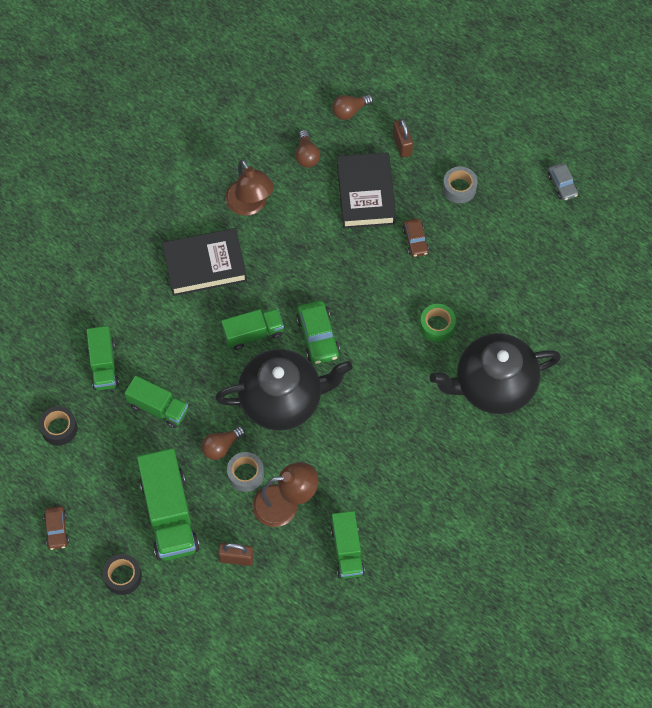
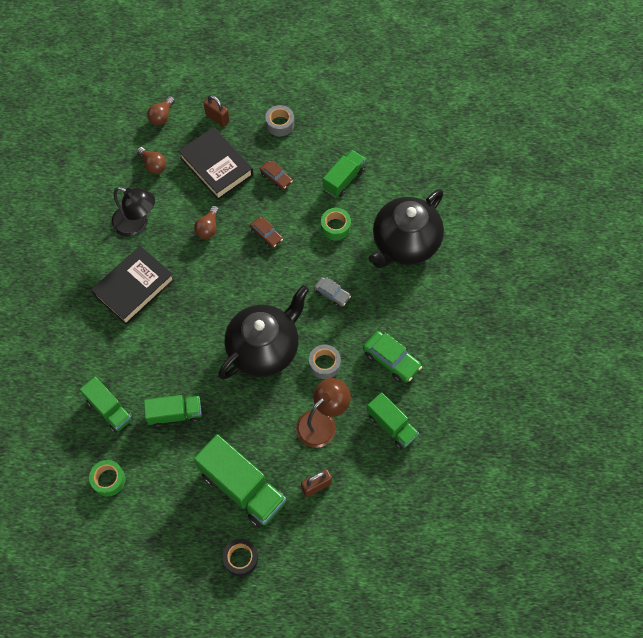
camera: 35 degrees left, 0 degrees up
(57, 530) = (163, 559): brown car -> brown car (266, 235)
(59, 428) = (108, 480): black tape -> green tape
(221, 447) = (244, 411): brown light bulb -> brown light bulb (208, 228)
(245, 474) = (277, 420): grey tape -> grey tape (324, 364)
(250, 205) = (137, 224): brown lamp -> black lamp
(253, 333) = (207, 314): green truck -> green truck (344, 179)
(318, 337) = (256, 287): green car -> green car (391, 360)
(562, 185) = (348, 81): grey car -> grey car (332, 294)

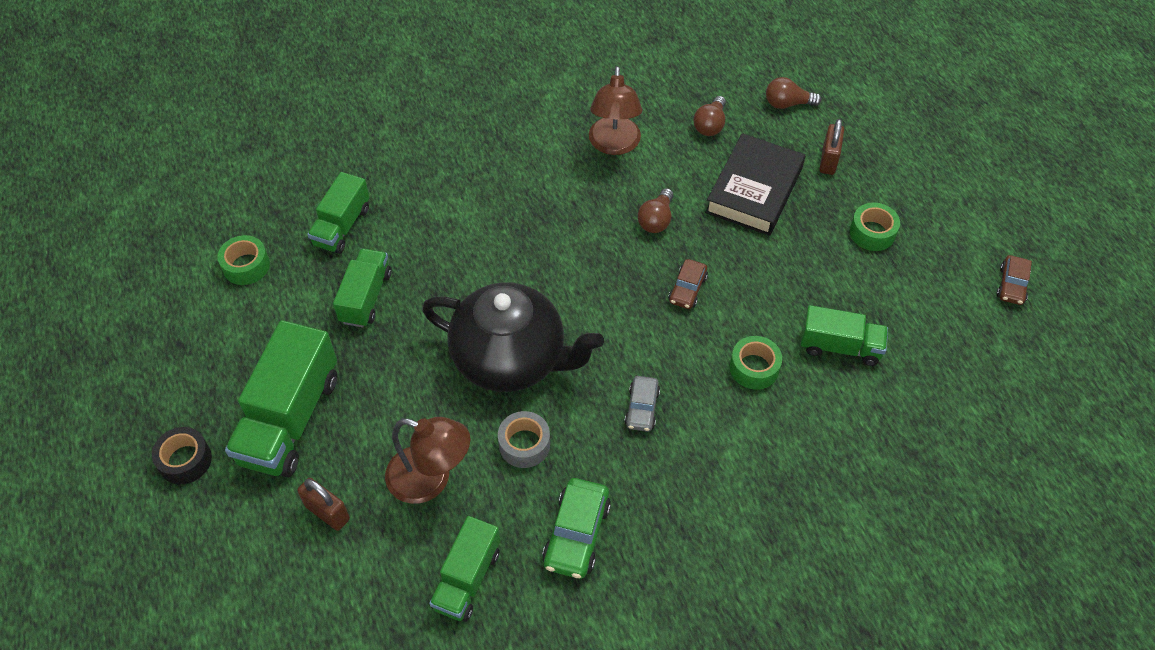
camera: 65 degrees right, 10 degrees down
(134, 287) = (523, 180): black book -> none
(137, 224) = (614, 145): black lamp -> brown lamp
(175, 414) = (366, 297): green truck -> green truck turned 135 degrees counterclockwise
(208, 228) = (656, 220): brown light bulb -> brown light bulb turned 60 degrees counterclockwise
(276, 178) = (784, 263): brown car -> brown car (1011, 285)
(280, 124) = (872, 233): grey tape -> green tape
(405, 243) = (786, 473): black teapot -> none

